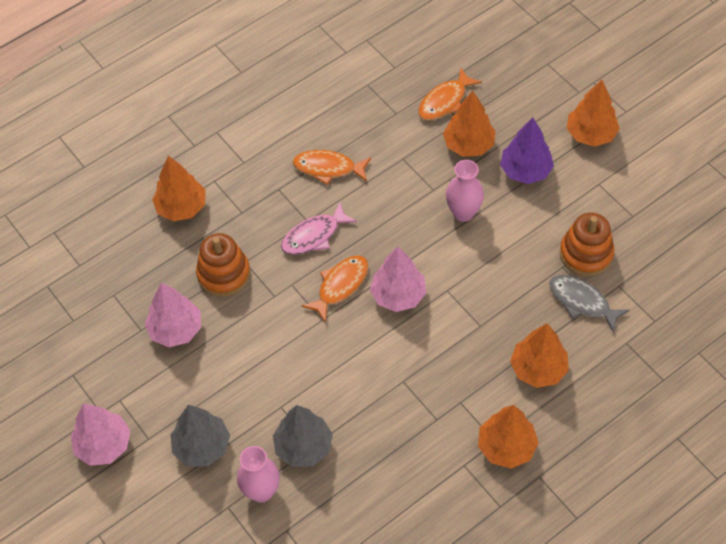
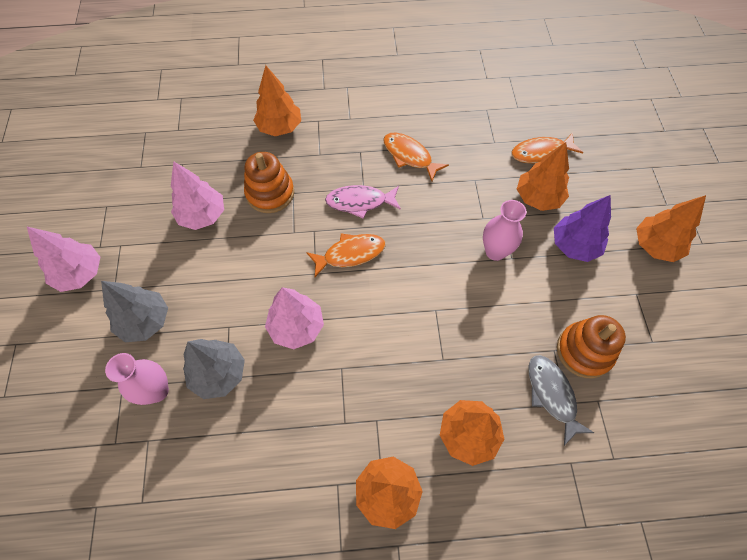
camera: 30 degrees right, 5 degrees up
(398, 295) = (391, 290): pink tree -> pink tree (296, 327)

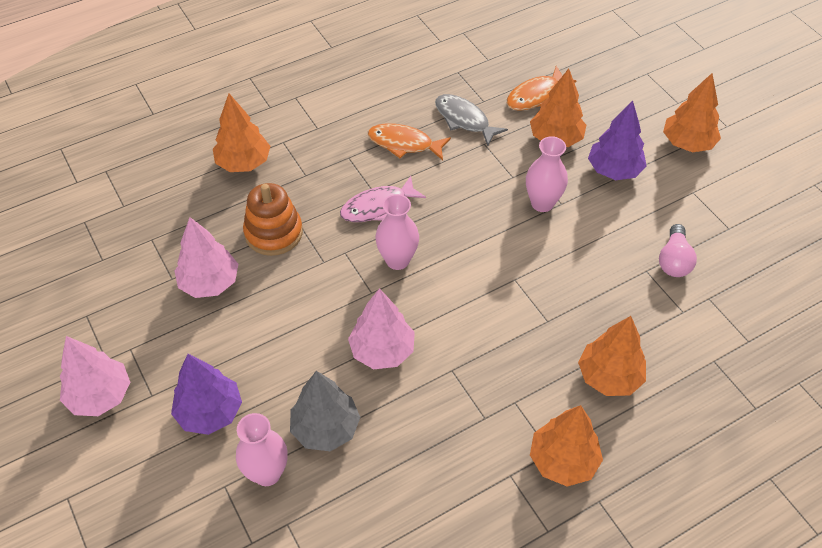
camera: 25 degrees left, 10 degrees down
(145, 321) = (210, 412): grey tree -> purple tree
(350, 254) = (397, 260): orange fish -> pink vase
(552, 395) = (666, 310): grey fish -> grey fish (464, 120)
(584, 351) = (674, 260): orange stacking toy -> pink light bulb

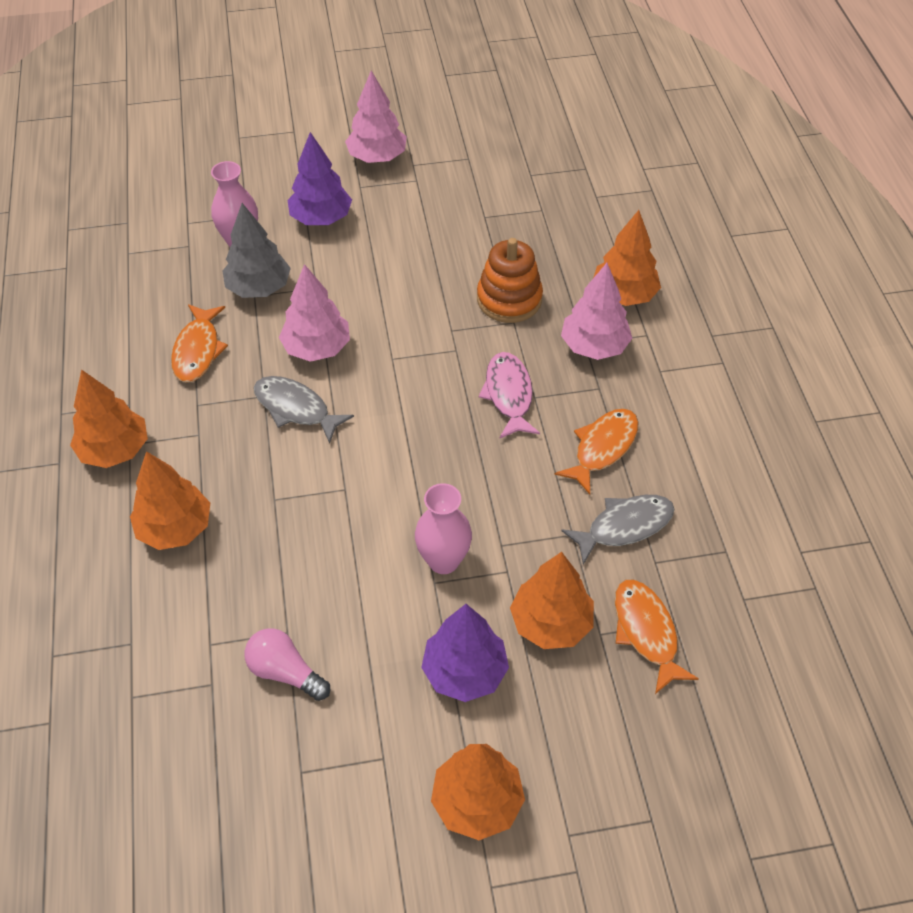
camera: 110 degrees right, 0 degrees up
(210, 283) = (466, 241): pink tree -> pink tree (594, 346)
(397, 260) = (423, 391): pink vase -> none
(424, 446) = (198, 350): none -> orange fish
(454, 341) = (296, 408): none -> grey fish

